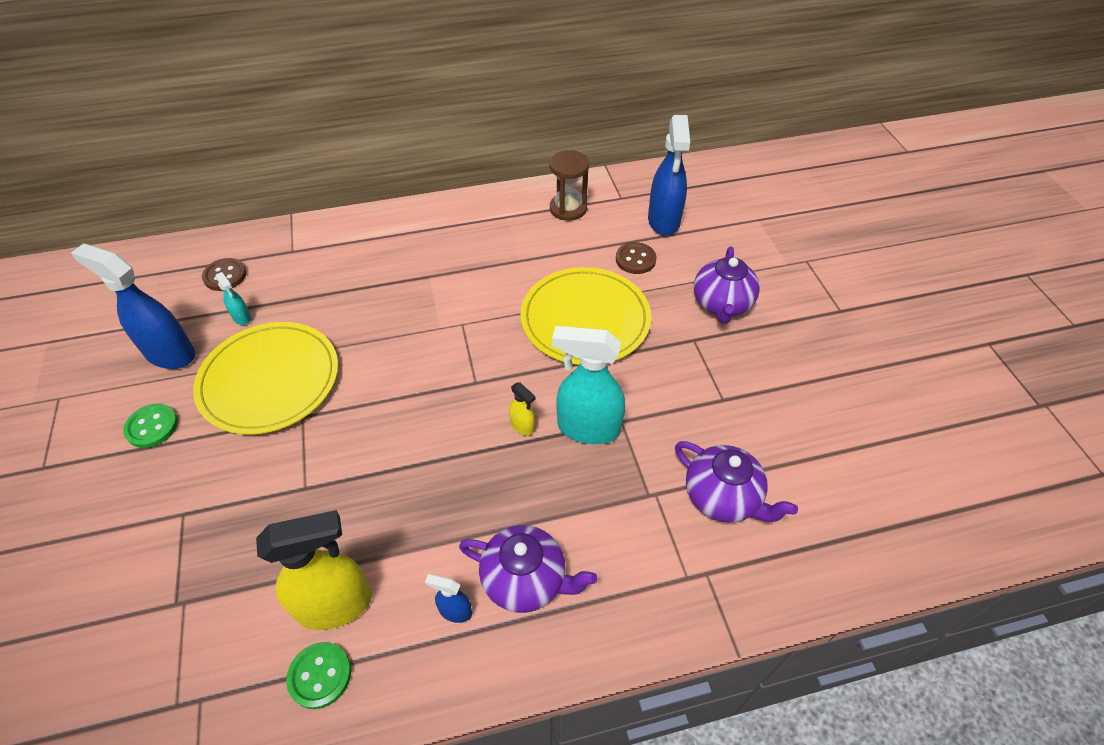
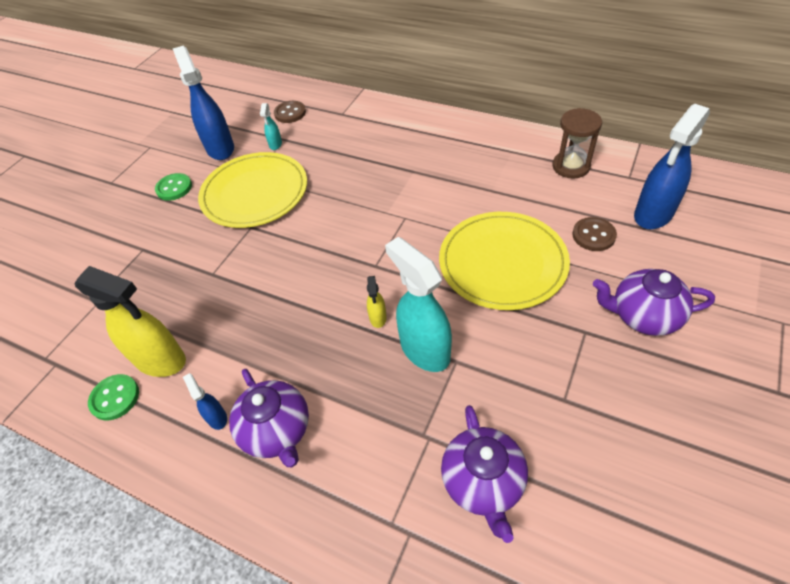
camera: 45 degrees right, 0 degrees up
(721, 305) = (643, 316): purple teapot -> purple teapot turned 45 degrees clockwise

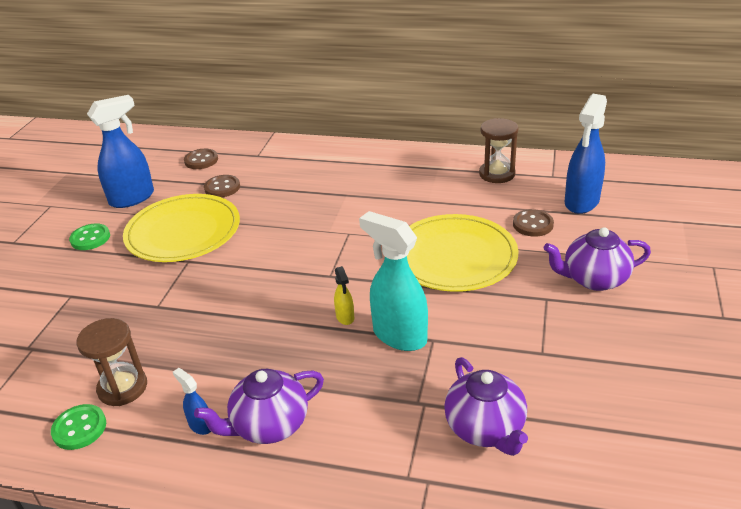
camera: 15 degrees left, 15 degrees down
(161, 360) = (122, 388): yellow spray bottle -> brown hourglass
(220, 148) = (132, 198): blue spray bottle -> blue spray bottle turned 90 degrees clockwise
(275, 144) = (193, 188): turquoise spray bottle -> none
(277, 431) = (269, 425): purple teapot -> purple teapot turned 105 degrees clockwise
(301, 147) = (222, 188): none -> brown button

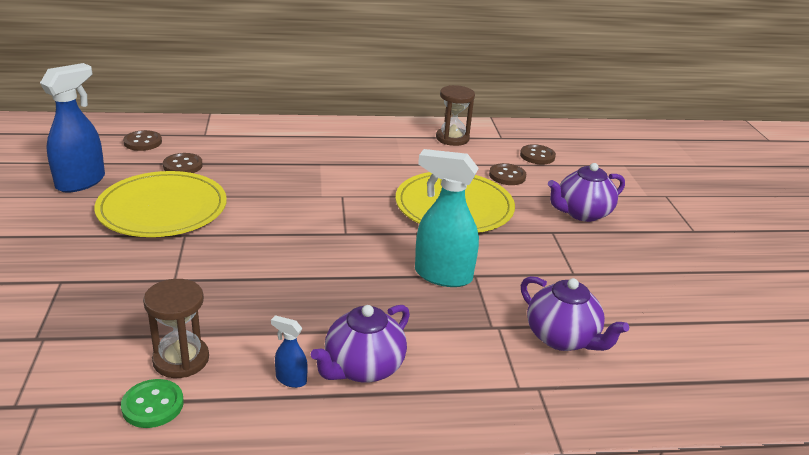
camera: 25 degrees left, 5 degrees down
(90, 238) = (51, 224): green button -> none
(345, 317) = (382, 266): yellow spray bottle -> none
(581, 202) = (537, 156): blue spray bottle -> brown button

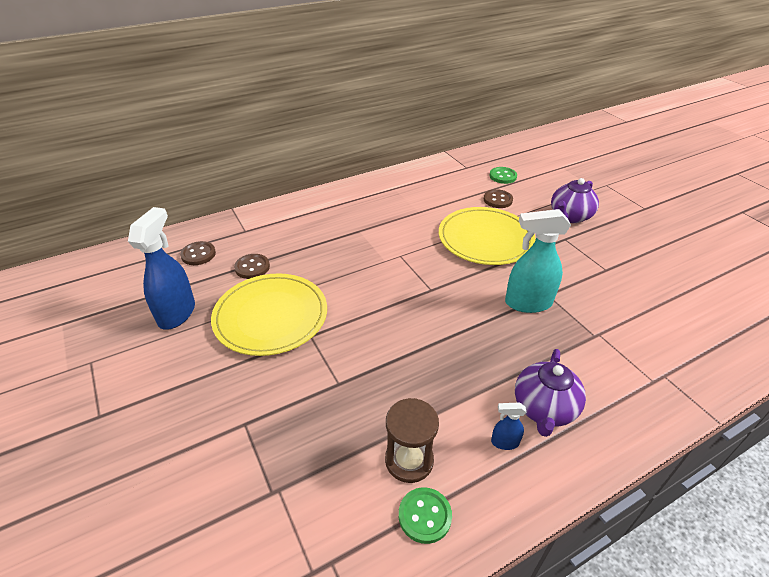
camera: 20 degrees left, 10 degrees up
(452, 138) = (434, 178): brown hourglass -> none
(537, 156) = (503, 176): brown button -> green button
(562, 338) = (644, 327): purple teapot -> none

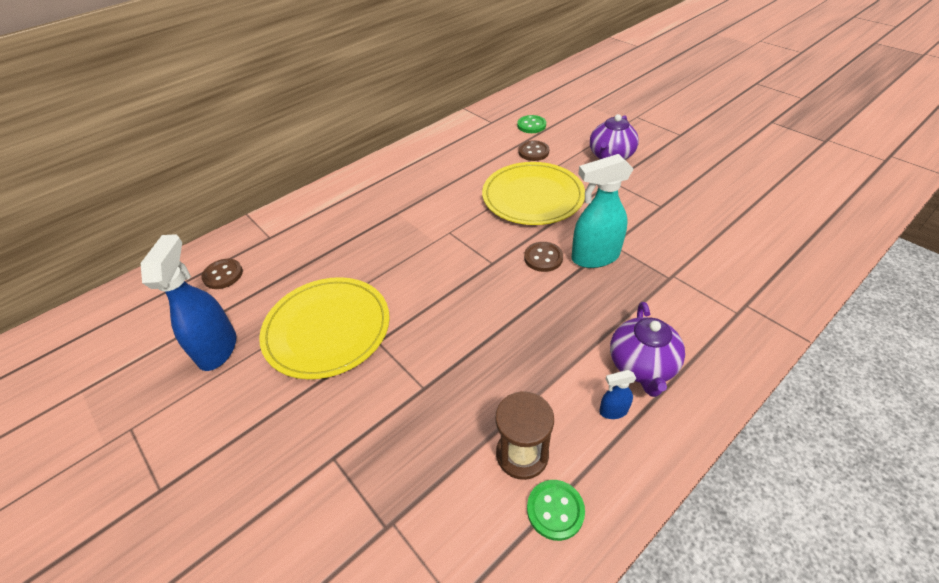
camera: 10 degrees left, 5 degrees up
(252, 267) = (290, 278): brown button -> brown button (543, 258)

